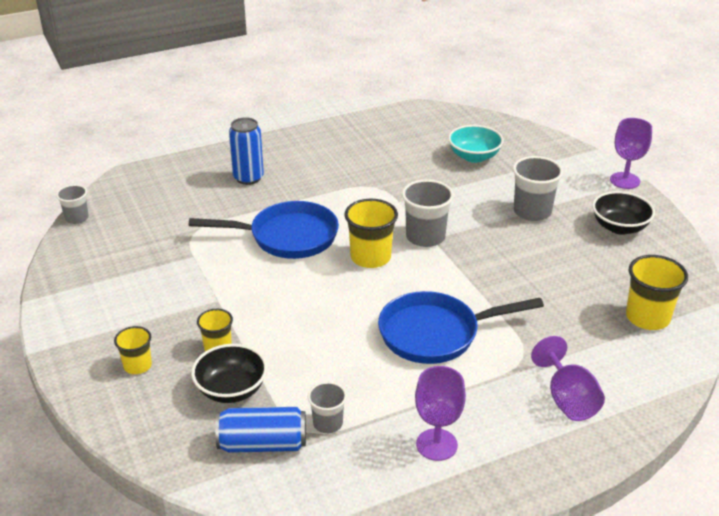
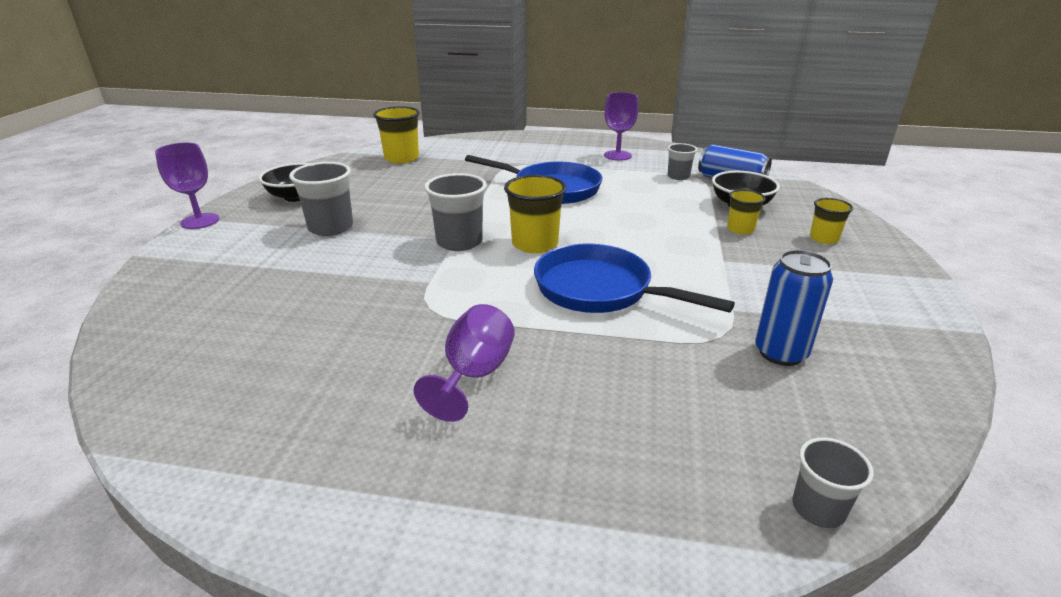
camera: 145 degrees left, 5 degrees down
(77, 218) = (925, 438): grey cup -> grey cup (818, 509)
(248, 178) = (581, 395): blue can -> blue can (780, 353)
(474, 156) = (256, 298): turquoise bowl -> none
(568, 399) = (516, 149): purple goblet -> purple goblet (474, 375)

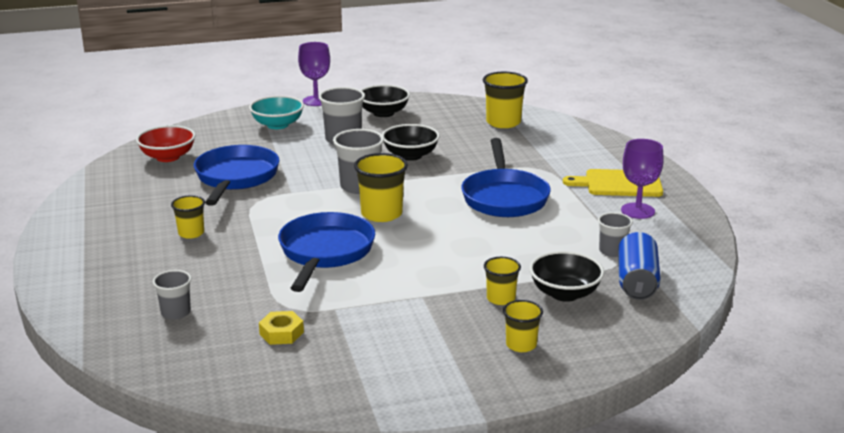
camera: 65 degrees right, 5 degrees down
(195, 354) = (168, 157): none -> red bowl
(227, 255) = (277, 125): none -> turquoise bowl
(342, 310) = (236, 178): none -> blue pan
(417, 205) = (410, 155): none -> black bowl
(474, 375) = (191, 233): purple goblet -> yellow cup
(567, 150) = (619, 184): none -> yellow cutting board
(780, 353) = (281, 333): blue can -> yellow nut
(818, 509) = (120, 354): grey cup -> grey cup (176, 313)

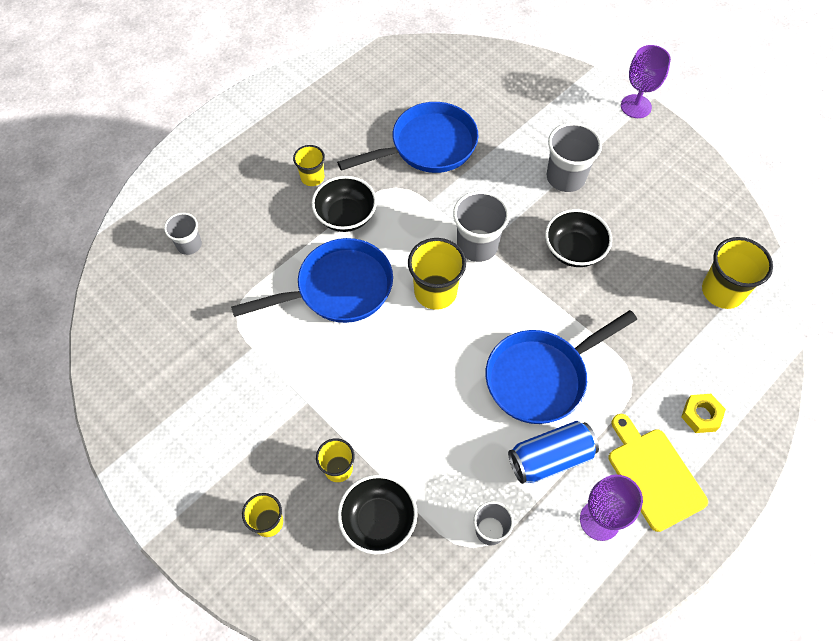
camera: 60 degrees right, 35 degrees up
(168, 157) = (432, 77): red bowl -> none
(277, 125) = (556, 110): turquoise bowl -> none
(281, 333) = (196, 331): yellow nut -> yellow nut (701, 415)
(383, 113) = (654, 175): black bowl -> black bowl (346, 216)
(637, 281) = (440, 579): blue can -> blue can (550, 458)

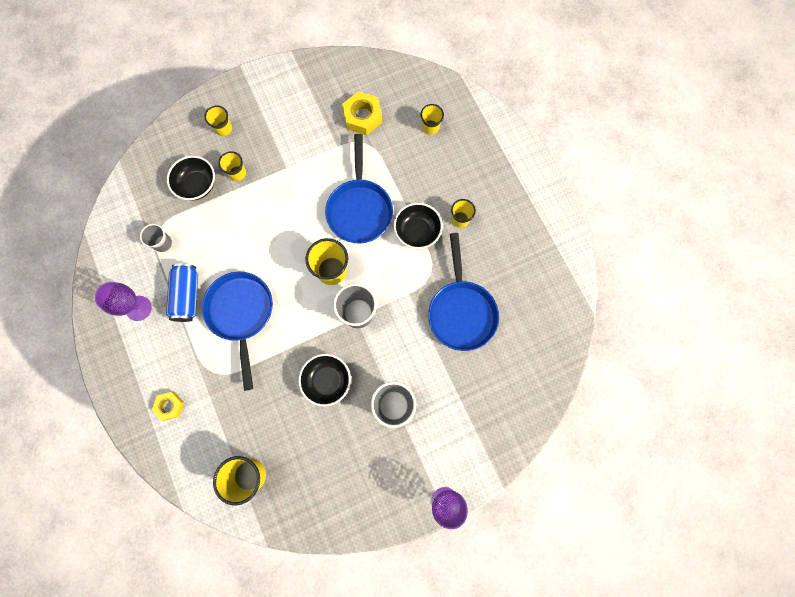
camera: 110 degrees right, 15 degrees up
(189, 245) = (430, 127): grey cup -> yellow cup
(194, 331) = (362, 117): none -> yellow nut
(654, 474) = (148, 354): yellow cutting board -> none

